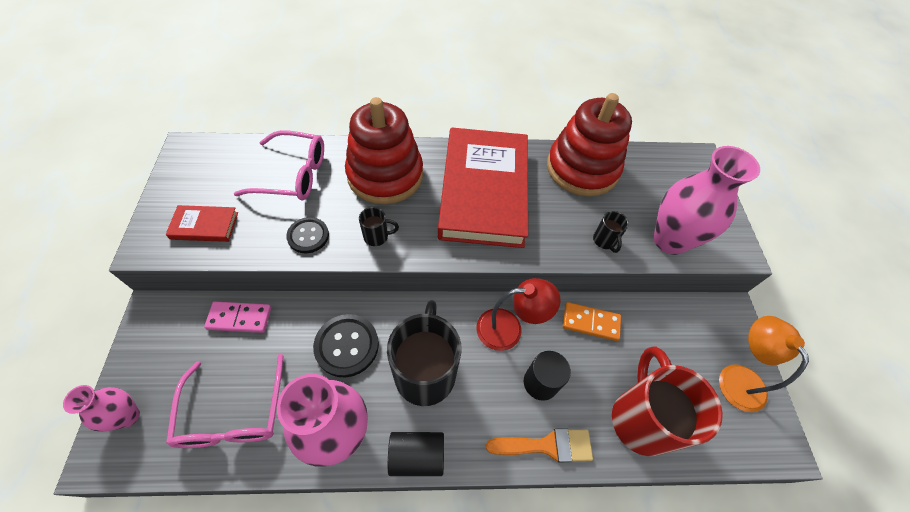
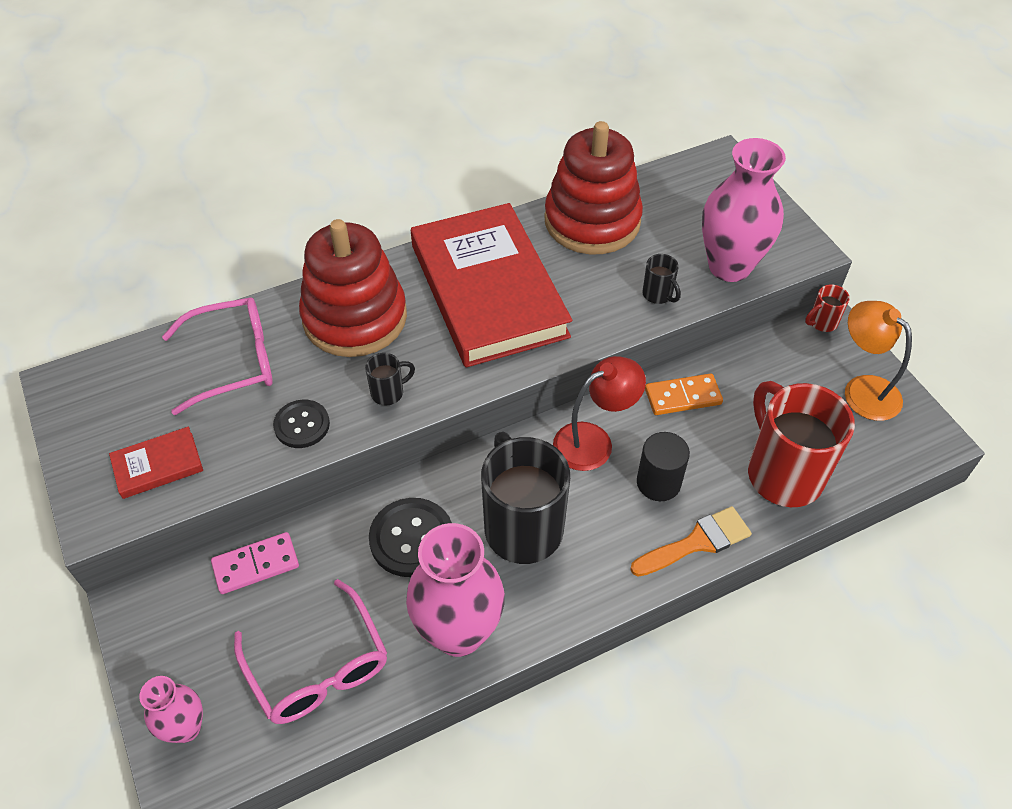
camera: 20 degrees left, 5 degrees down
(417, 456) = (561, 614): black cylinder -> none
(725, 309) = (822, 322): none -> red mug

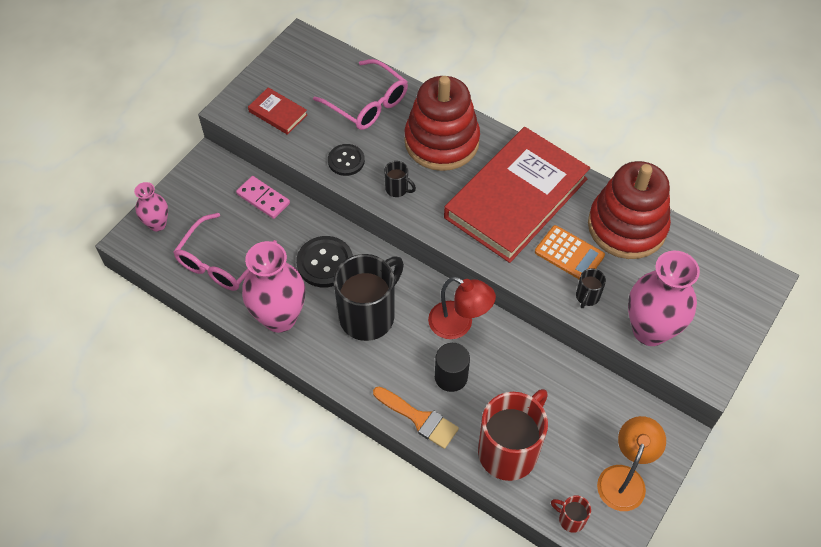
camera: 60 degrees right, 5 degrees up
(594, 282) = (569, 254): none -> orange calculator
(683, 397) = (532, 362): orange domino -> none
(822, 322) = (671, 426): red mug -> red mug (570, 519)

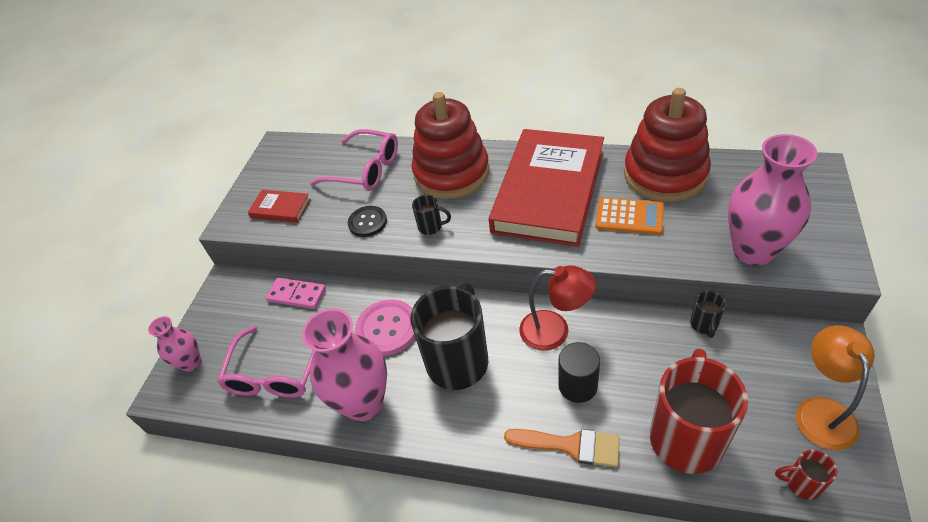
camera: 15 degrees left, 10 degrees down
(325, 263) = (387, 328): black button -> pink button
(587, 297) = (672, 246): black mug -> black mug (704, 325)

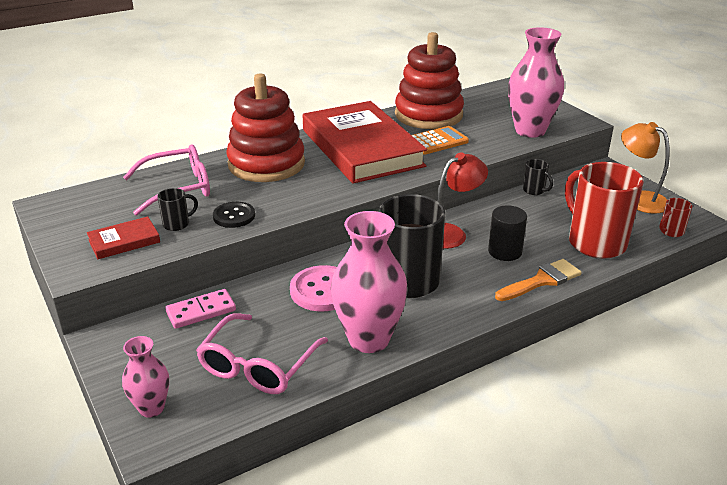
camera: 50 degrees left, 15 degrees down
(276, 372) = (258, 365): pink glasses -> pink glasses turned 60 degrees clockwise
(431, 227) = (297, 198): black mug -> black mug (177, 224)

